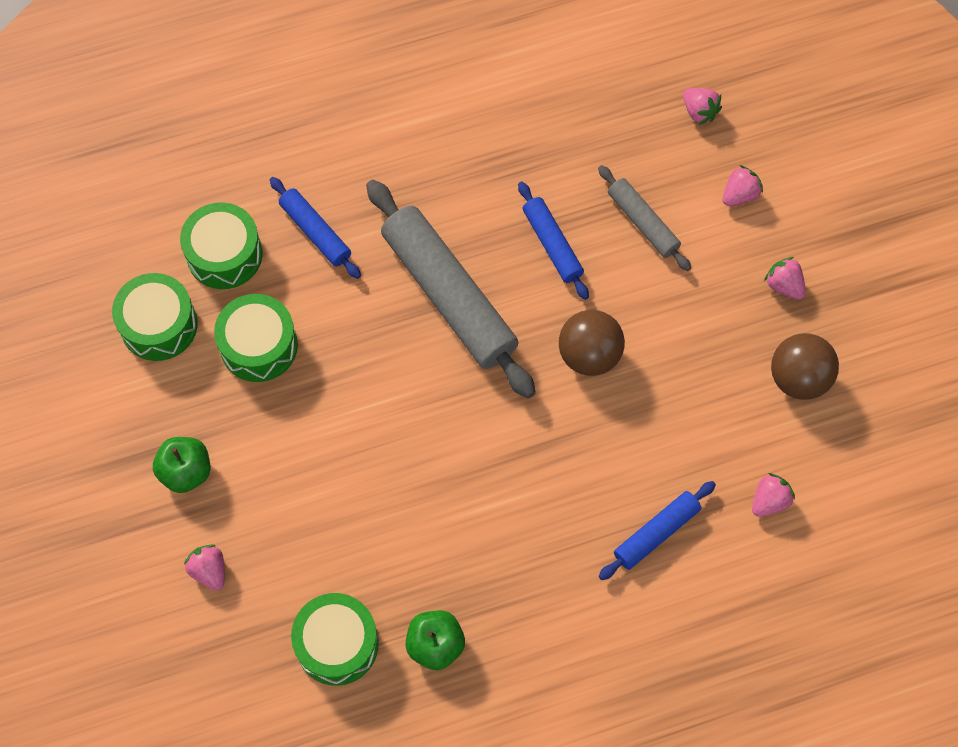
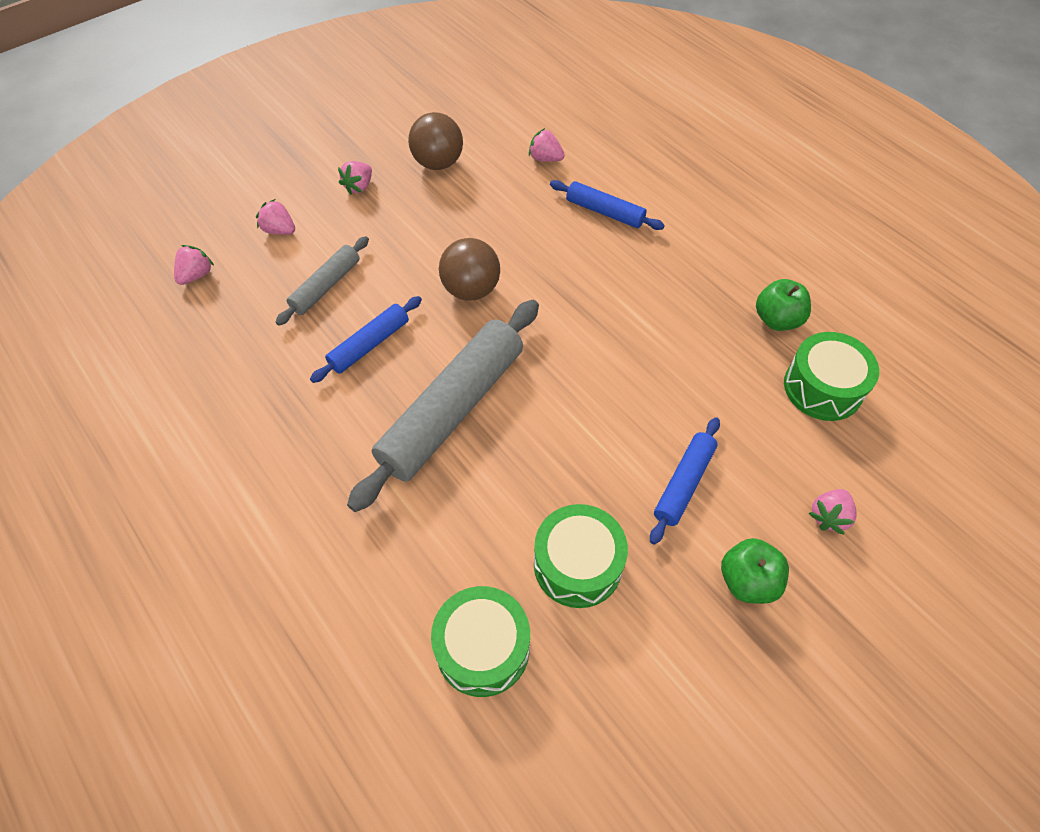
camera: 110 degrees left, 10 degrees down
(159, 325) = (599, 687): green drum -> none
(315, 232) = (421, 558): blue rolling pin -> blue rolling pin (683, 483)

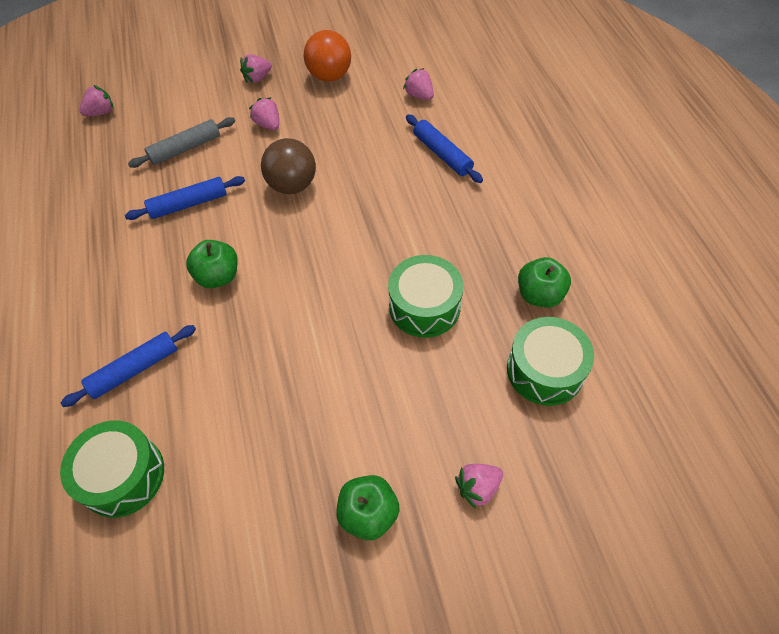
camera: 25 degrees right, 0 degrees up
(279, 230) = (179, 95): pink strawberry -> pink strawberry (268, 124)
(438, 163) = (329, 76): brown ball -> orange ball
(452, 409) = (218, 276): grey rolling pin -> green apple
(577, 564) = (236, 439): green drum -> green drum (424, 306)
(683, 483) = (366, 407): blue rolling pin -> blue rolling pin (134, 369)

